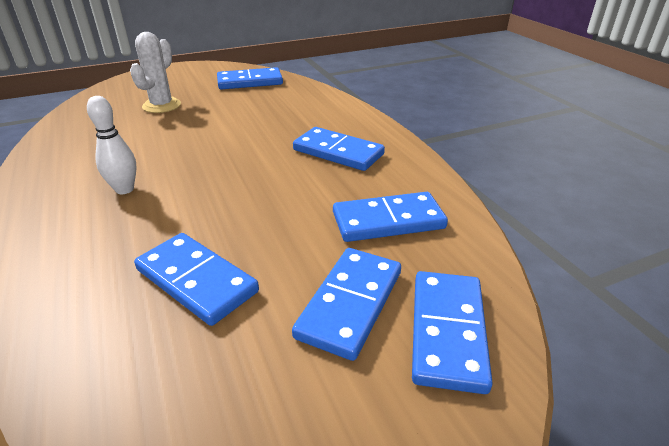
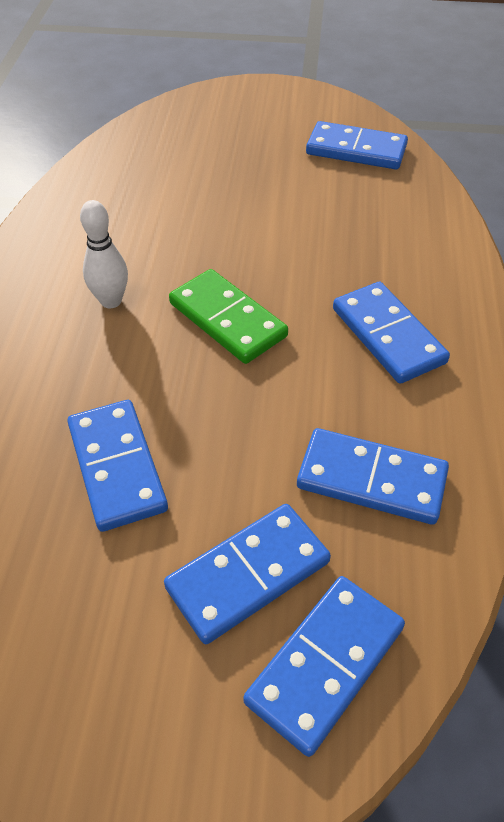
camera: 30 degrees right, 15 degrees up
(162, 106) = (219, 164): white cactus -> none
(225, 174) = (227, 319): none -> green domino

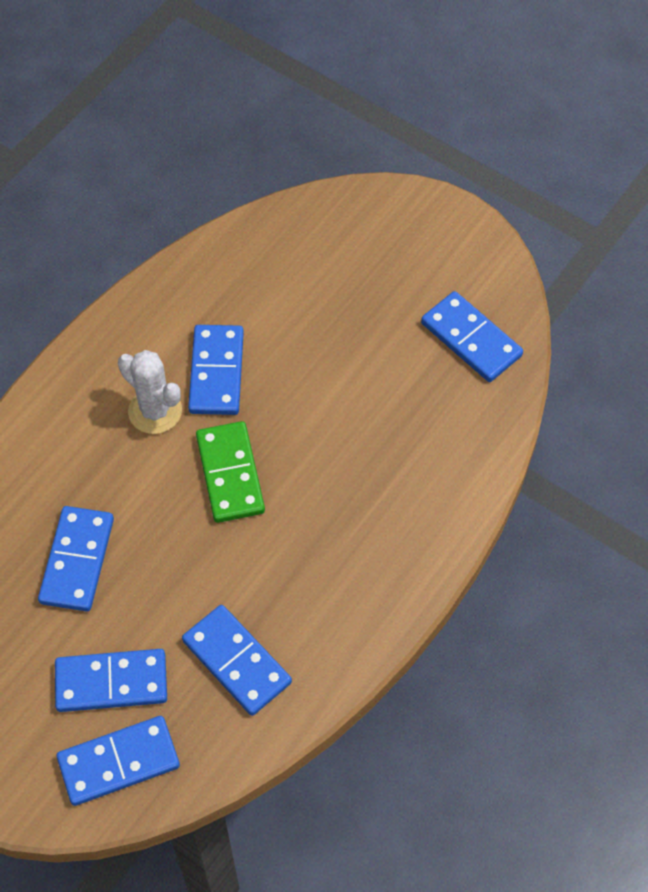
camera: 30 degrees right, 10 degrees up
(111, 301) = (155, 411): white bowling pin -> white cactus
(387, 335) = (340, 552): blue domino -> blue domino (216, 372)

